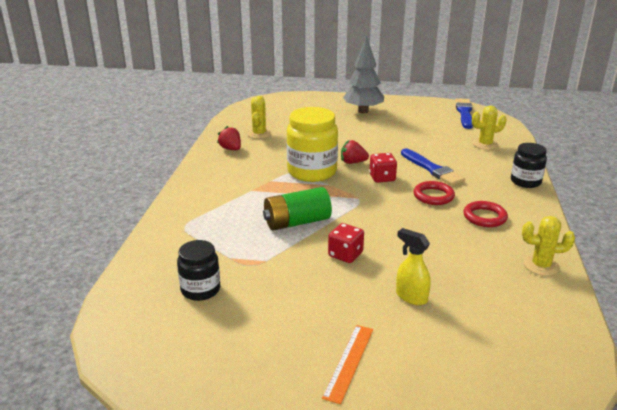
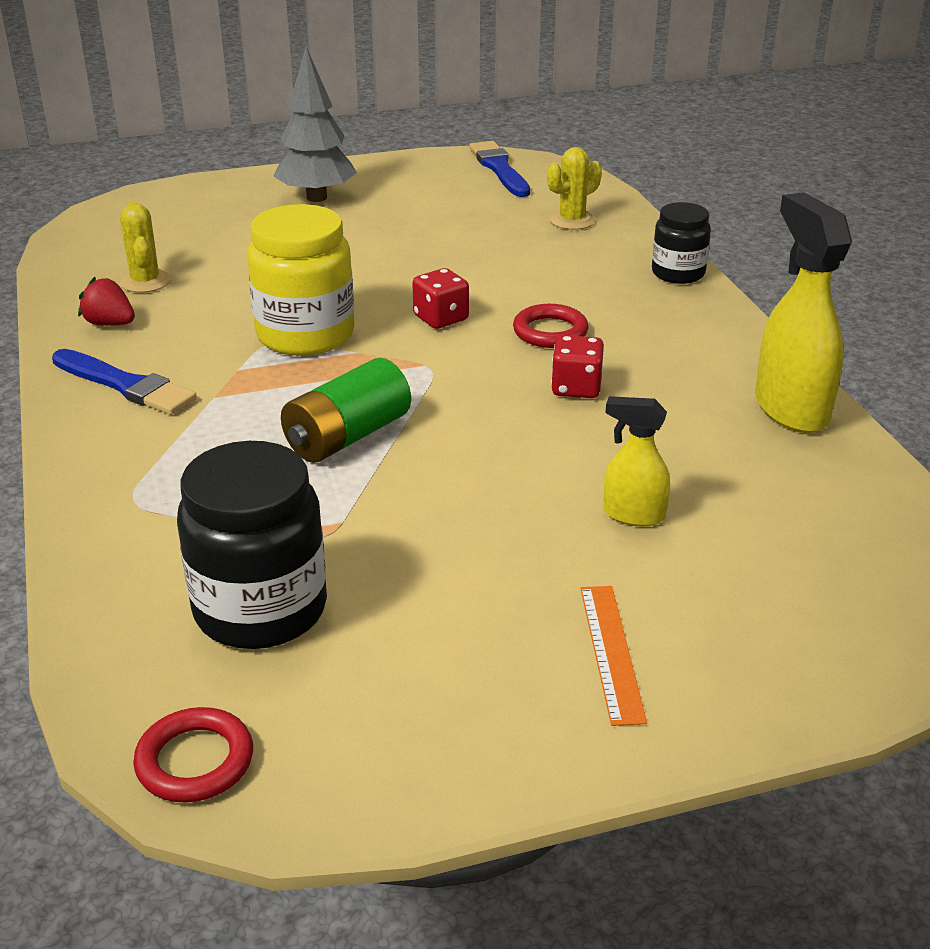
camera: 25 degrees left, 5 degrees up
(200, 290) = (260, 609): black jar -> black jar, size x1.69
(345, 255) = (476, 472): red dice -> red dice (576, 388)
(353, 162) = (368, 301): red strawberry -> none
(432, 169) = (515, 283): blue brush -> blue brush (126, 385)
(484, 217) = (655, 349): red ring -> red ring (195, 761)
(541, 266) = (790, 409): yellow cactus -> yellow spray bottle

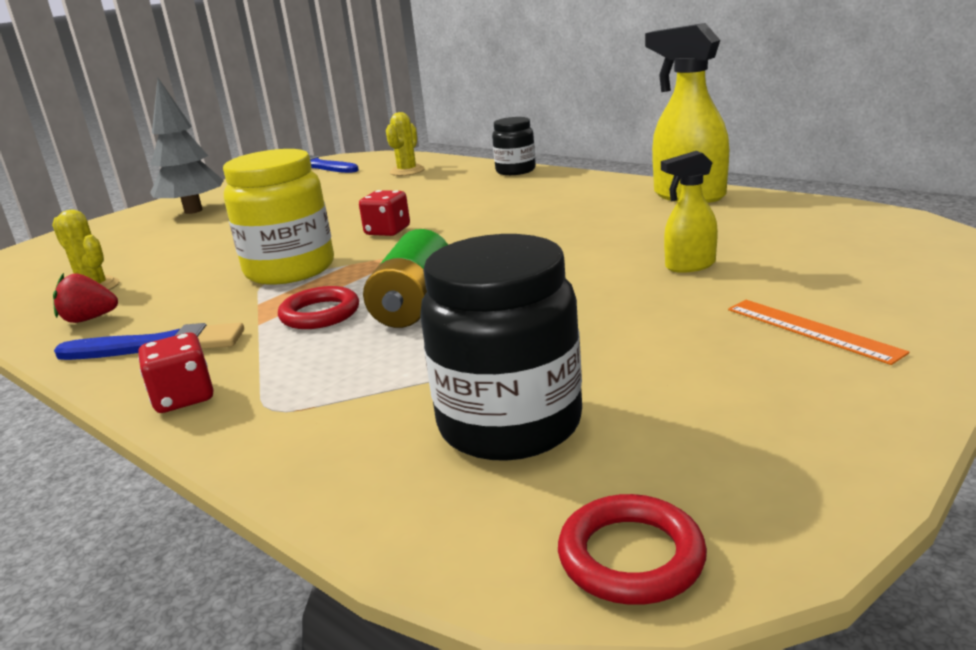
camera: 30 degrees left, 10 degrees down
(550, 331) = (477, 213): red ring -> red ring (320, 314)
(576, 388) = (541, 229): red dice -> red dice (183, 398)

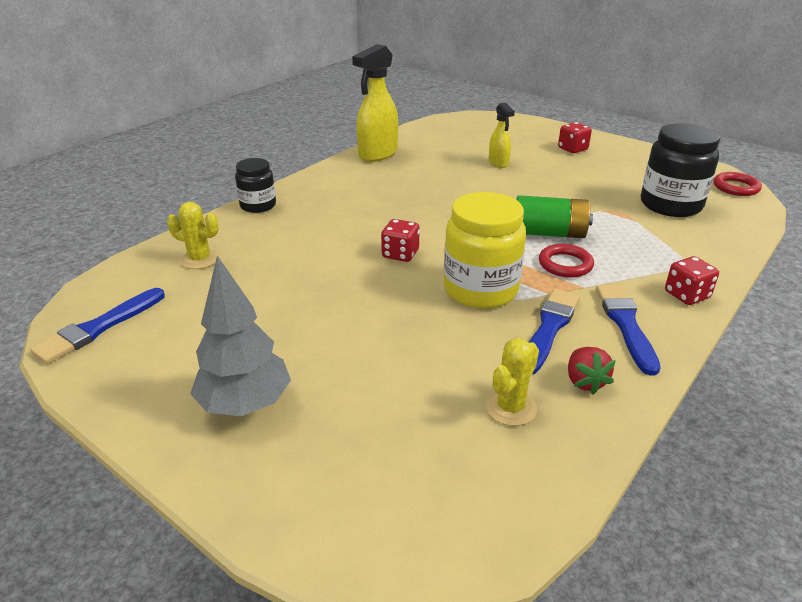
camera: 95 degrees left, 10 degrees up
(191, 303) = (549, 328): none -> blue brush
(812, 330) = (572, 149): orange ruler -> red dice

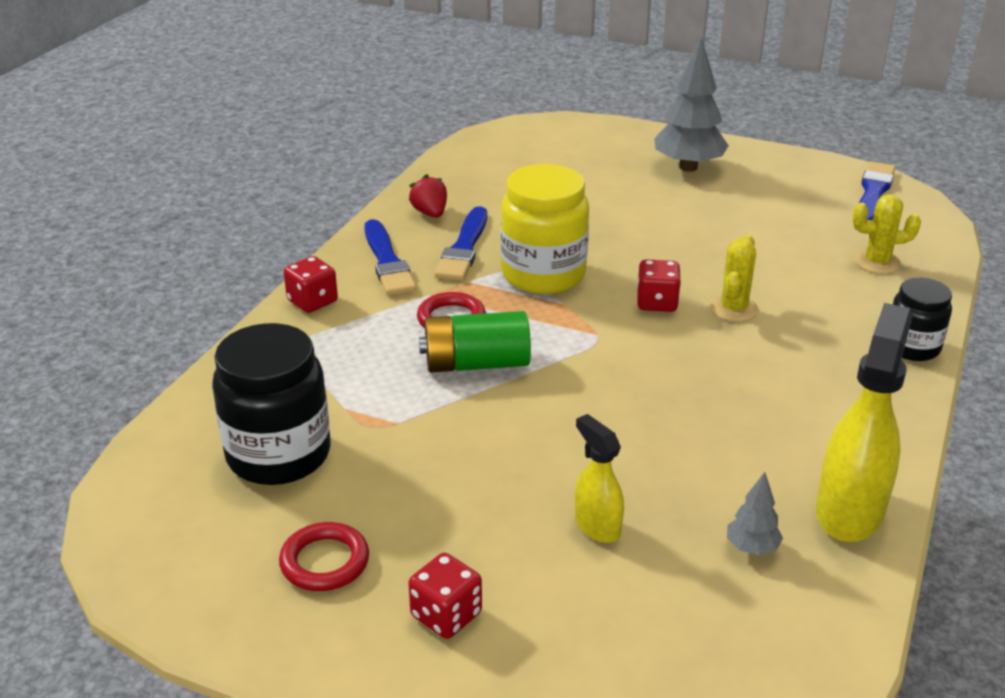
camera: 165 degrees right, 0 degrees up
(432, 150) = (751, 548): none -> grey tree
(510, 408) = (488, 190): yellow cactus -> yellow cactus (733, 309)
(735, 187) = (134, 527): red ring -> red ring (325, 562)

